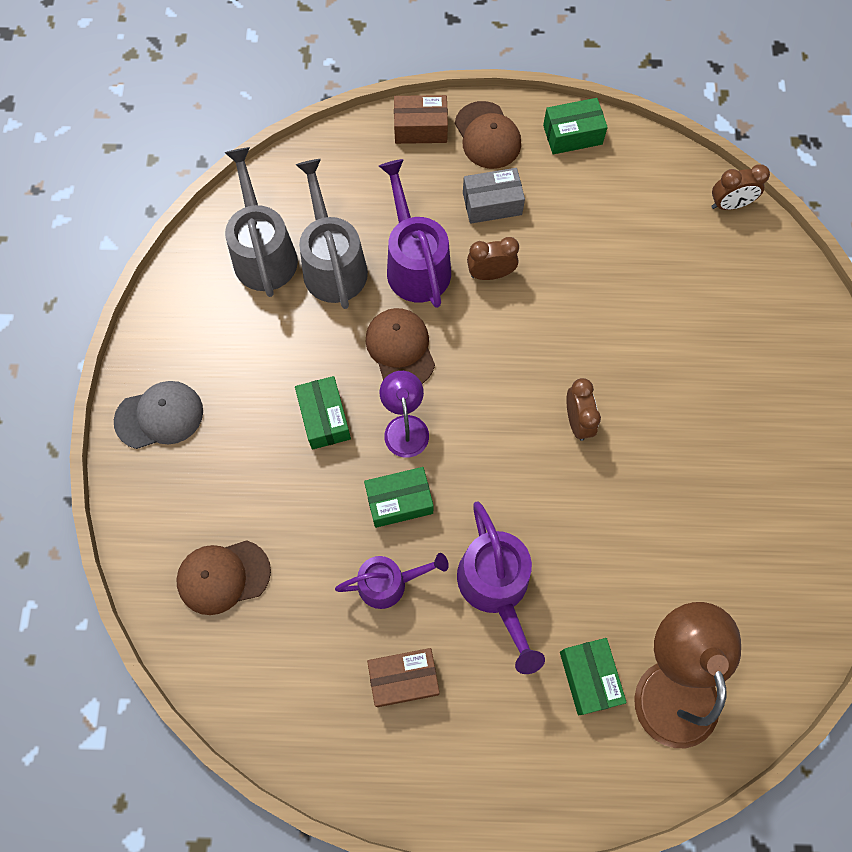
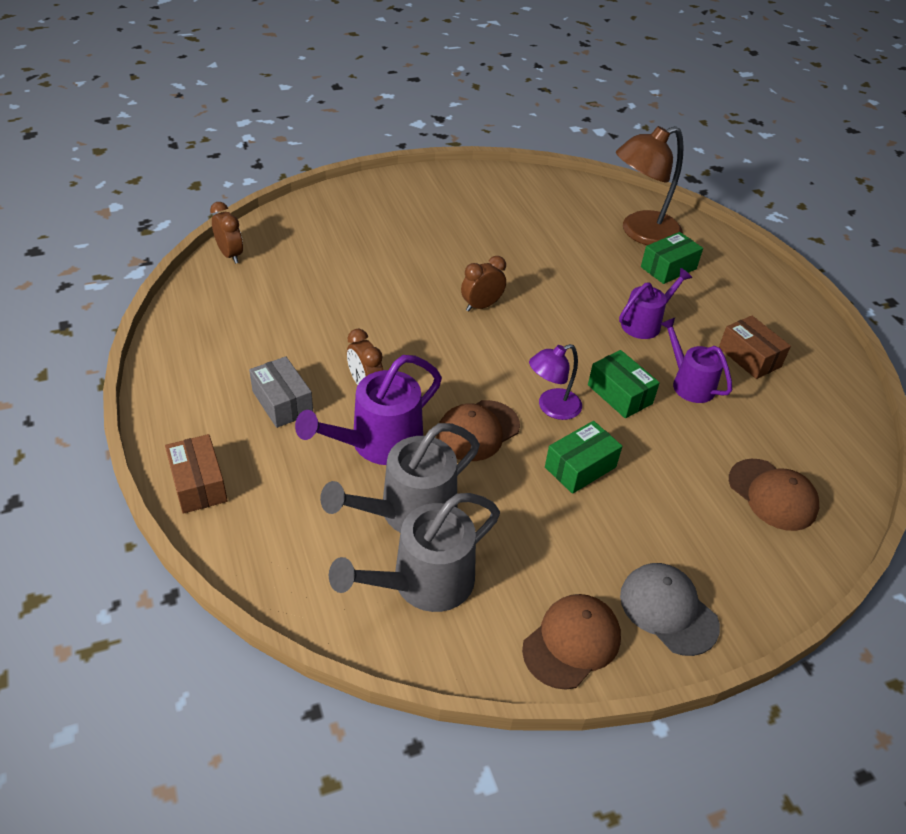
camera: 115 degrees left, 25 degrees down
(487, 135) = (194, 425): brown cap -> brown cap (571, 642)
(496, 588) = (645, 323): purple watering can -> purple watering can, size x0.66
(572, 135) = (177, 361): green box -> none

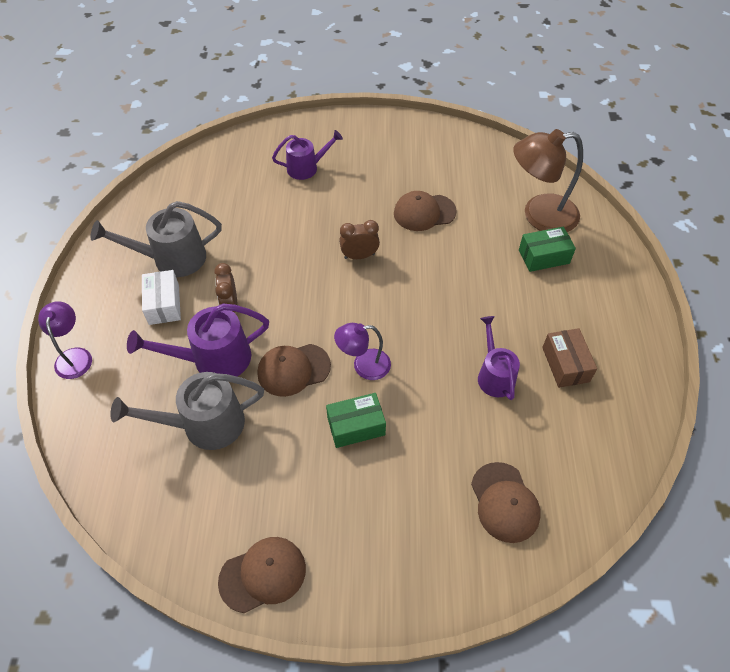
camera: 25 degrees right, 10 degrees up
(198, 484) = (74, 356): brown box -> purple lamp
(230, 255) = (192, 165): brown clock -> none
(282, 402) = (164, 304): grey box -> white box
(423, 583) = (182, 487): grey watering can -> grey watering can (171, 259)
(524, 252) = (424, 212): none -> brown cap
(620, 394) = (427, 369): green box -> none
(645, 323) = (490, 306): purple watering can -> purple watering can (307, 168)
(668, 610) = (353, 575): grey cap -> none

